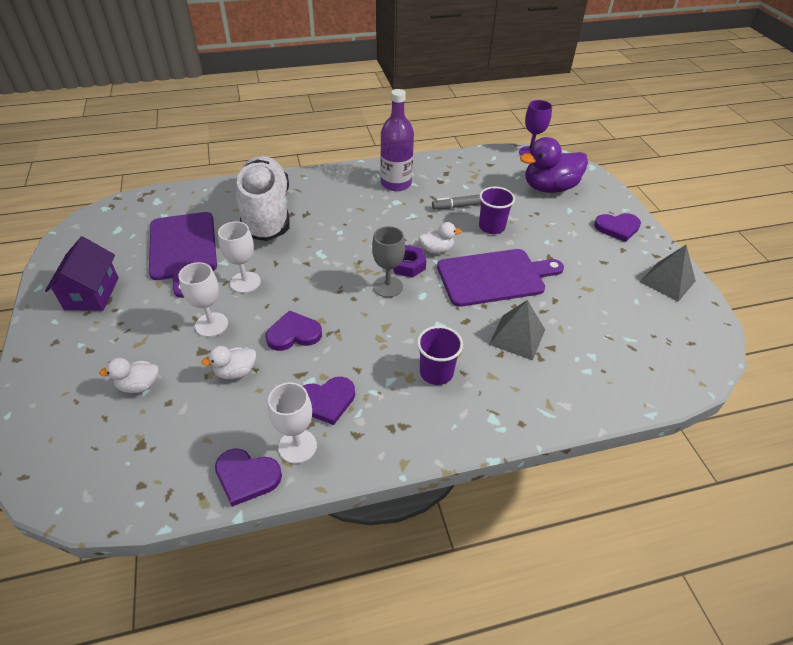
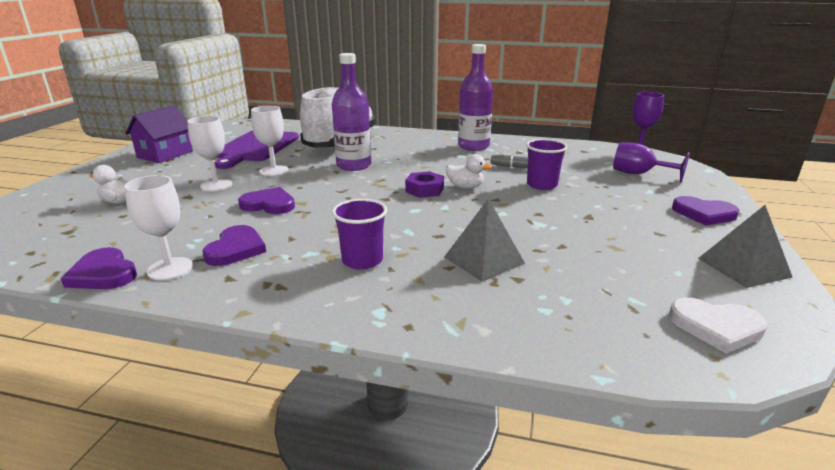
camera: 30 degrees right, 20 degrees down
(236, 372) = (193, 213): white duck -> none
(315, 248) = (354, 165): none -> purple bottle
(326, 401) = (236, 249): purple heart -> purple heart turned 90 degrees counterclockwise
(388, 286) = (388, 198): grey goblet -> none
(494, 277) = (507, 215): purple cutting board -> none
(549, 188) = (638, 174): purple duck -> purple goblet
(681, 345) = (716, 327): none -> white heart

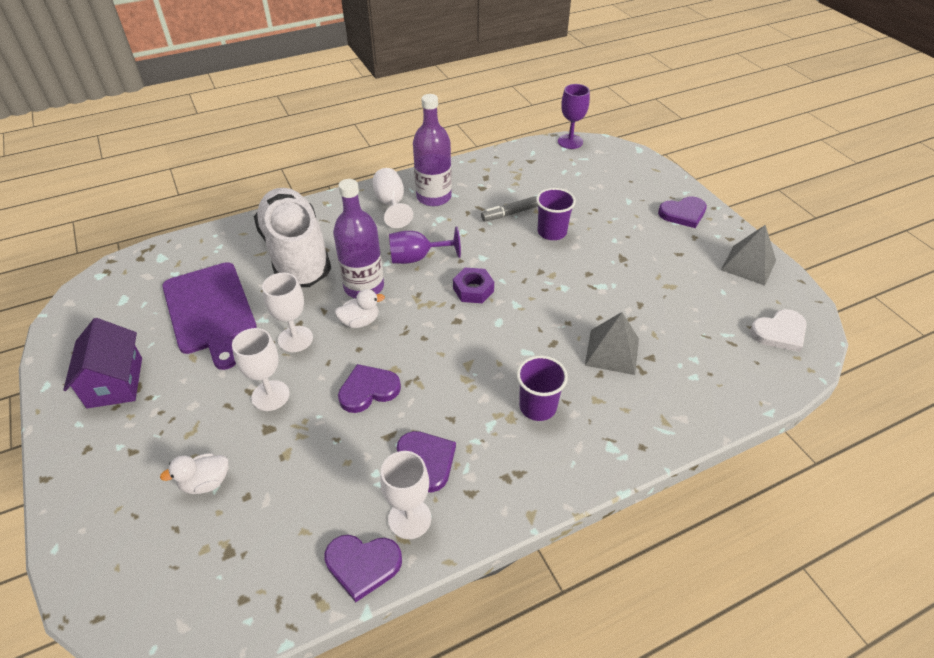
camera: 40 degrees left, 20 degrees up
(437, 141) = (391, 204): none -> white goblet
(465, 187) = (500, 267): white duck -> white duck (360, 321)
(638, 174) = (601, 179): purple goblet -> purple goblet (417, 258)

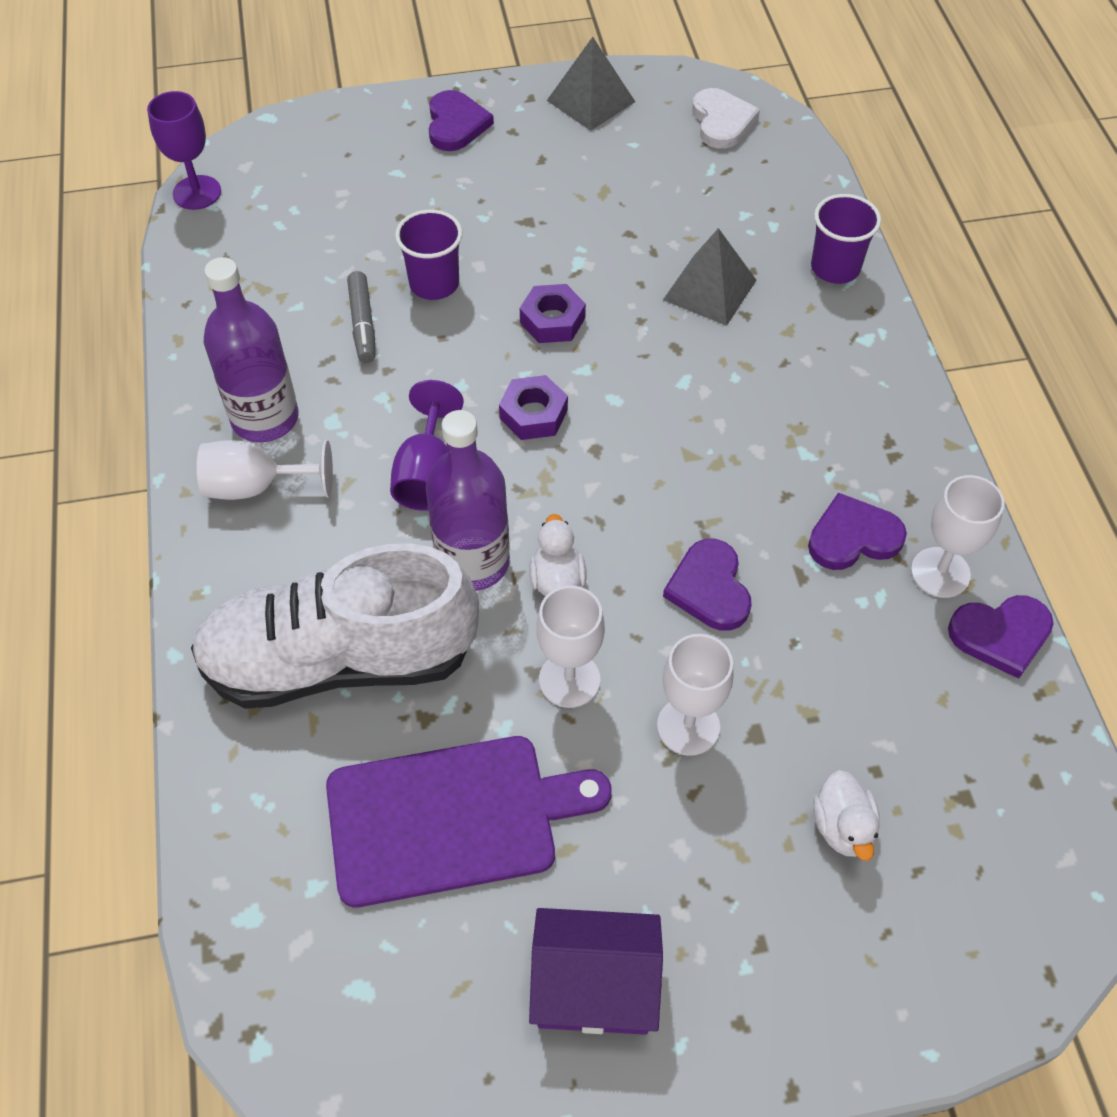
camera: 75 degrees left, 10 degrees up
(362, 565) = (1001, 635): purple heart -> purple heart turned 60 degrees clockwise
(537, 407) = (787, 394): purple cup -> purple cup (835, 268)
(548, 284) = (552, 320): none -> purple nut

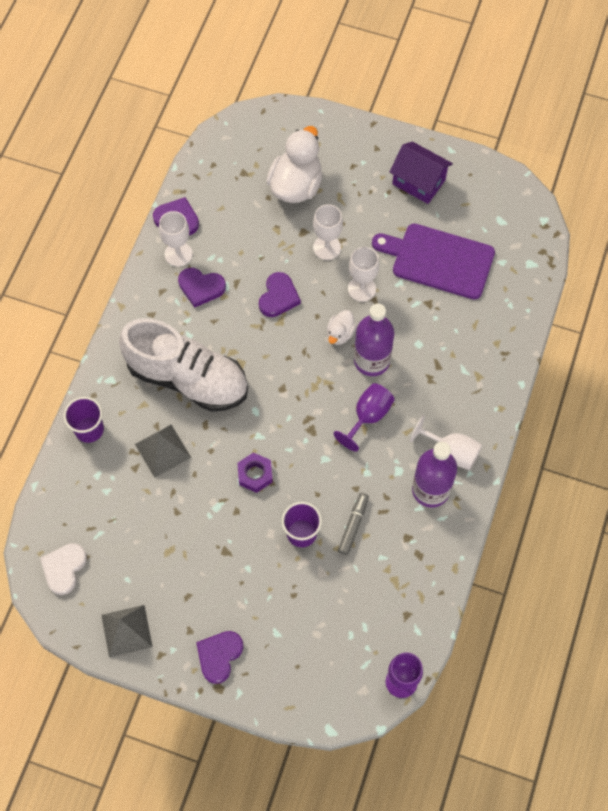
camera: 150 degrees left, 10 degrees up
(340, 660) = (451, 345): white shoe -> white shoe (188, 378)
(533, 414) = (299, 423): purple nut -> none
(842, 827) = (296, 185): white duck -> white duck, size x1.99

